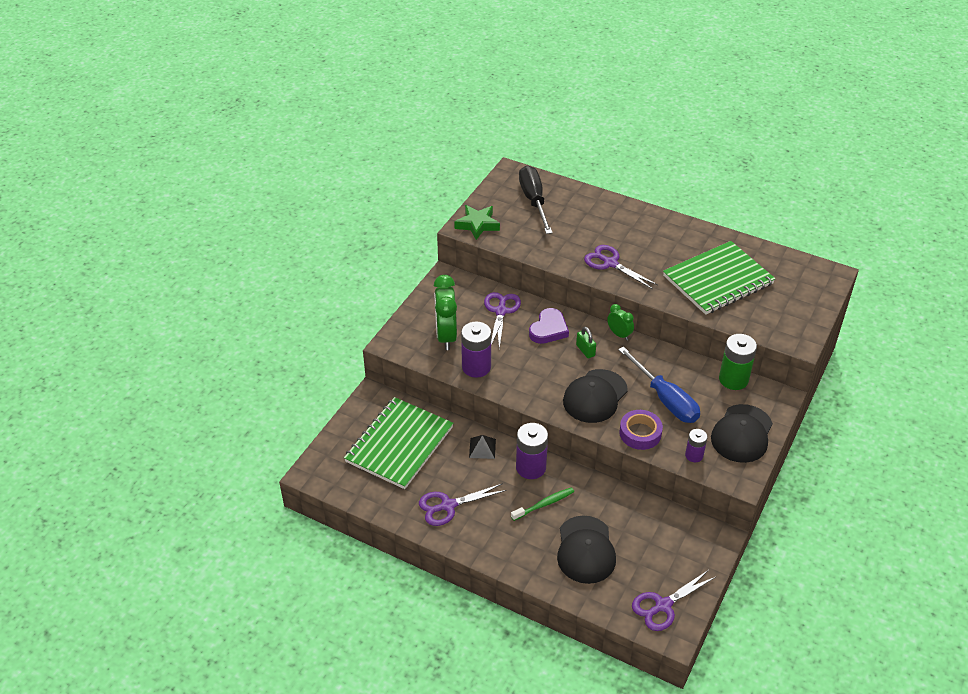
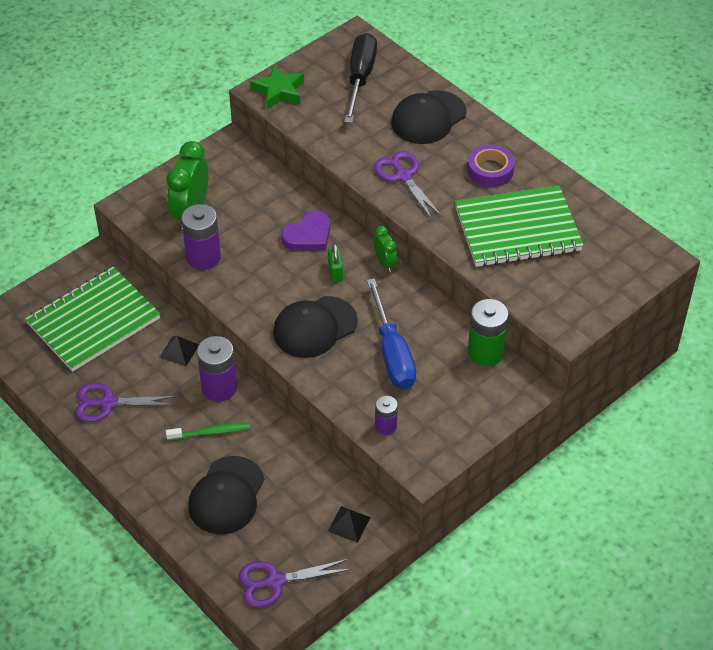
camera: 20 degrees right, 5 degrees up
(501, 311) = (267, 200): purple scissors -> none
(640, 433) = (340, 383): purple tape -> purple tape (490, 170)
(693, 542) = (349, 524): none -> black pyramid
(742, 434) = (456, 418): black cap -> black cap (428, 118)

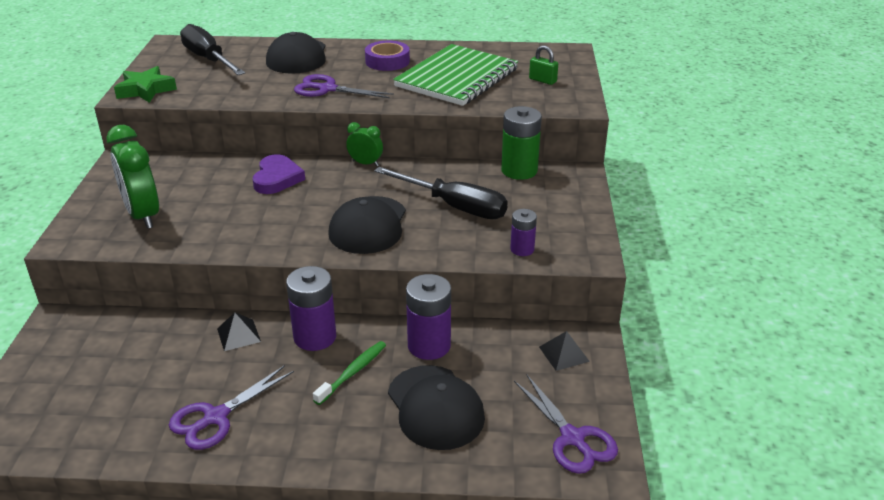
camera: 45 degrees left, 15 degrees down
(93, 321) = (114, 365): green notebook -> none
(203, 257) = (197, 236): purple battery -> purple battery (429, 345)
(275, 582) = (572, 438): purple scissors -> purple scissors turned 60 degrees counterclockwise
(335, 271) = (333, 186): green padlock -> green padlock (542, 80)
(392, 353) = (454, 206): blue screwdriver -> black screwdriver

